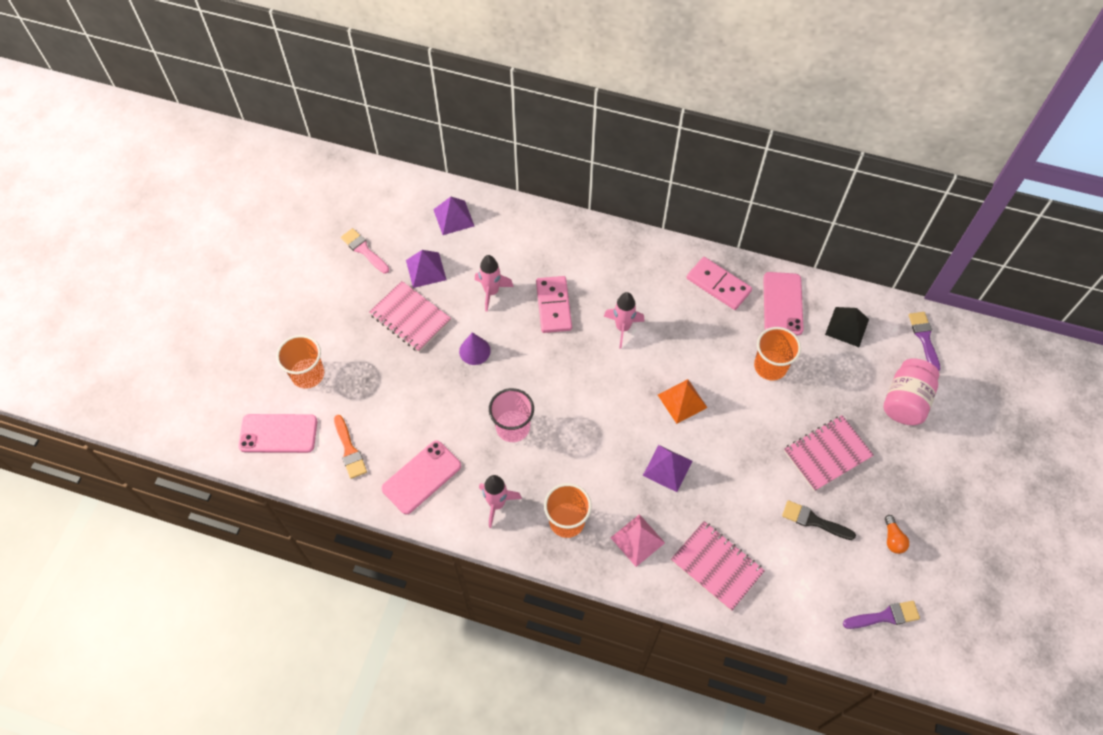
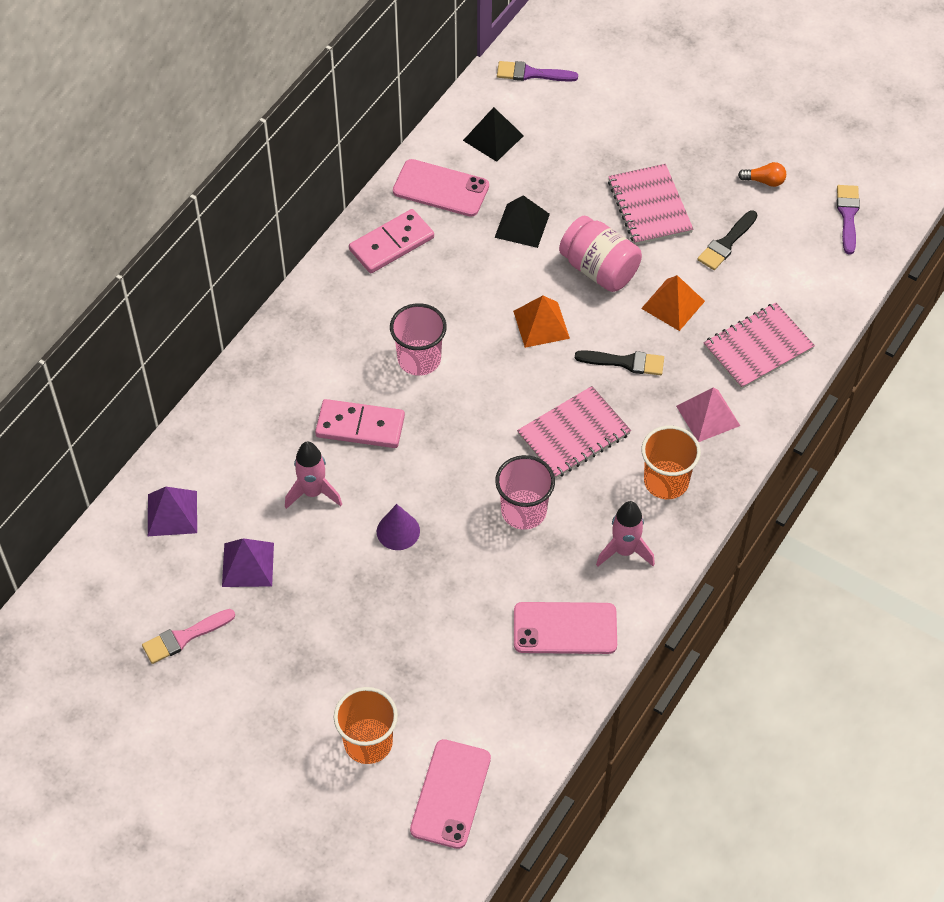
camera: 75 degrees left, 5 degrees down
(349, 450) = (501, 707): orange brush -> none
(410, 318) = (320, 598): pink notebook -> pink notebook (573, 434)
(421, 477) = (565, 628): pink phone -> pink phone turned 60 degrees counterclockwise
(622, 328) = (419, 359): pink rocket -> pink cup
(667, 468) = (625, 362): purple pyramid -> black brush
(736, 492) = (673, 304): none -> orange pyramid
(770, 366) = (522, 225): orange cup -> black pyramid
(905, 401) = (605, 116): pink jar -> pink jar (599, 269)

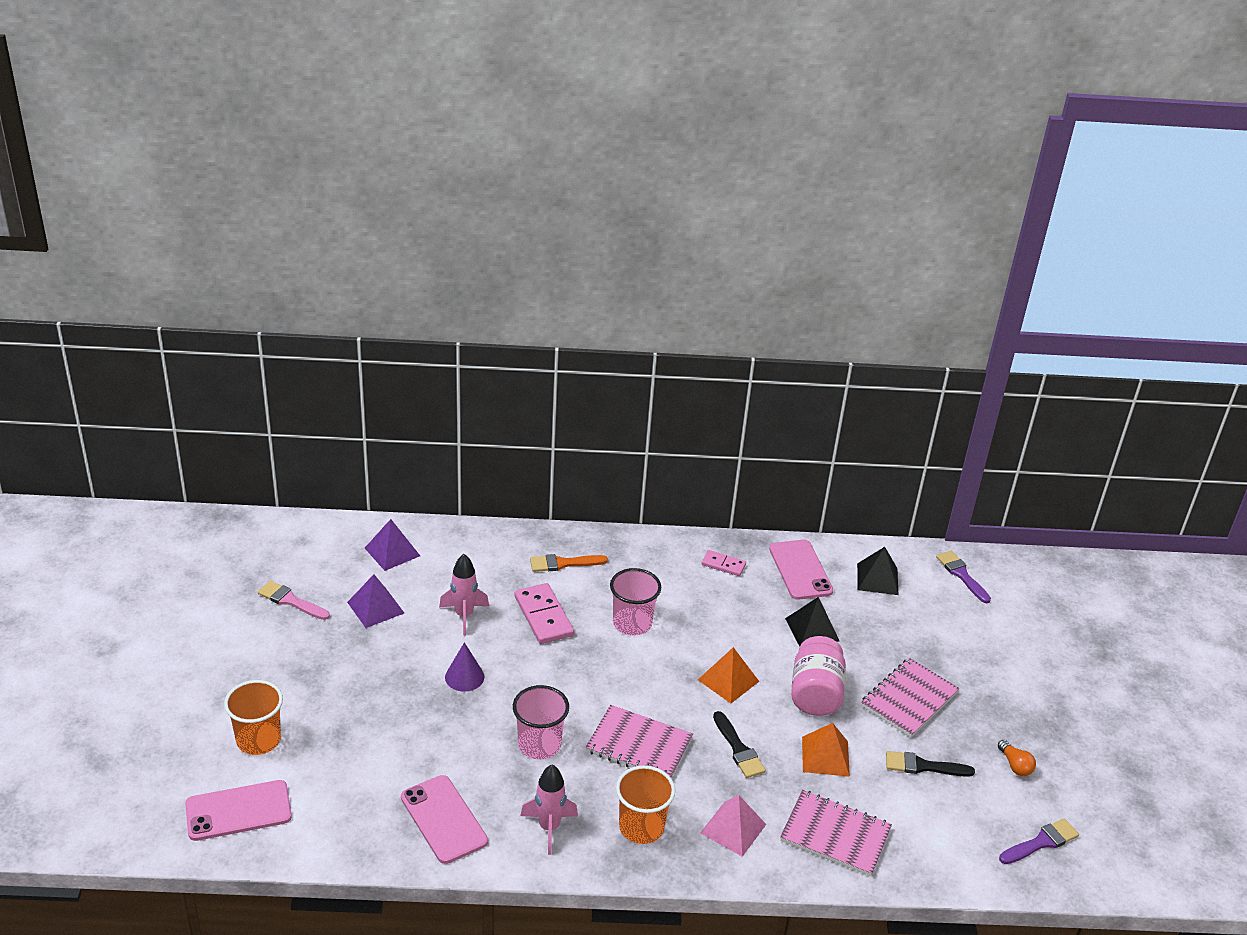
camera: 55 degrees right, 20 degrees down
(297, 372) = (563, 563): none -> orange brush
(391, 244) = (723, 565): pink domino -> pink domino, size x0.58

